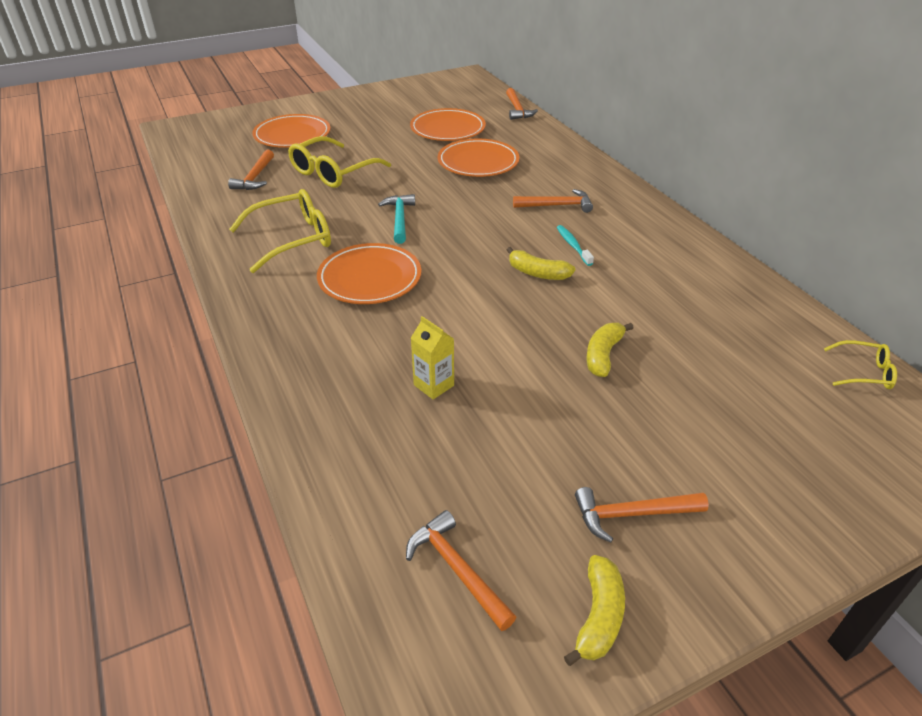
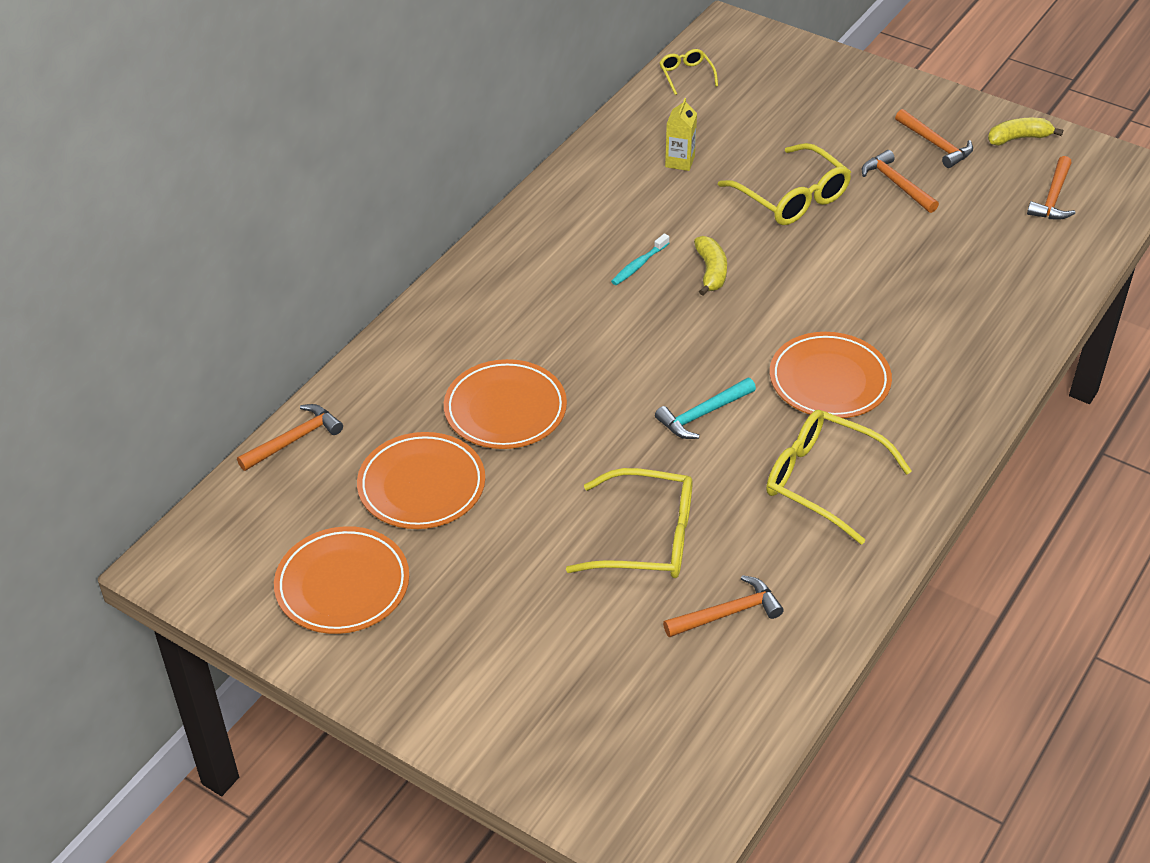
camera: 120 degrees left, 5 degrees up
(292, 135) = (575, 657): orange plate -> orange plate (342, 585)
(434, 385) = (922, 272): yellow carton -> yellow carton (680, 161)
(557, 205) = (563, 302): orange hammer -> orange hammer (896, 184)
(603, 355) = (792, 198): yellow banana -> yellow glasses

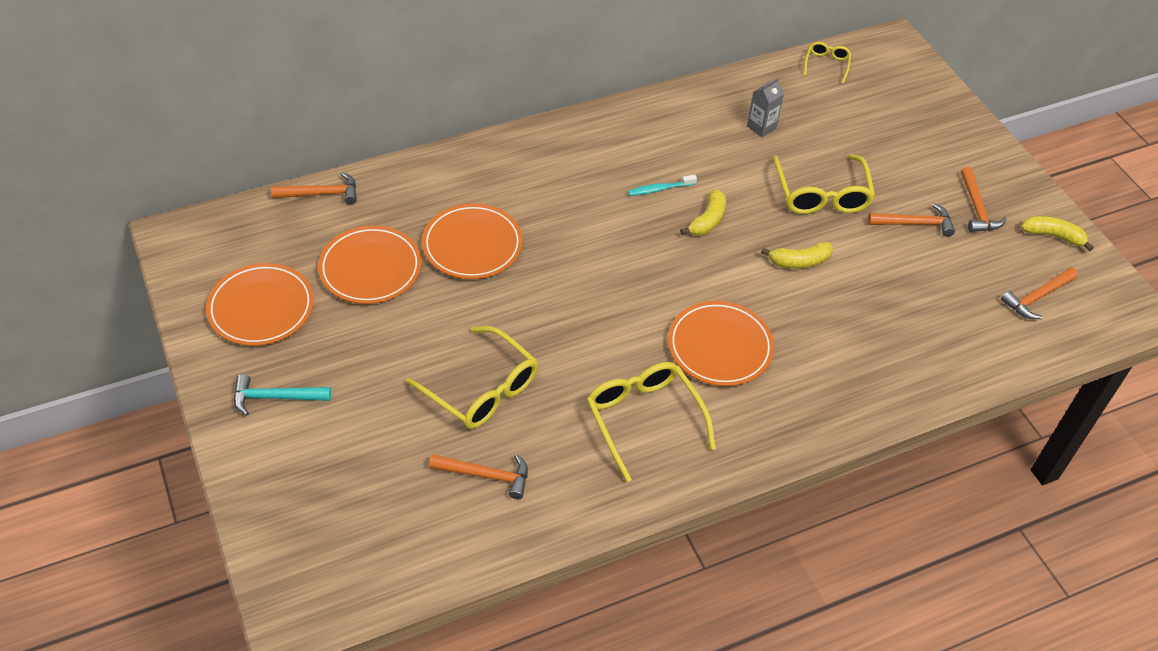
camera: 30 degrees right, 5 degrees up
(680, 161) = (761, 127): yellow carton -> grey carton
(702, 414) = (603, 322): turquoise hammer -> turquoise hammer (275, 397)
(828, 268) = (799, 261): none -> yellow banana
(896, 184) = (915, 224): orange hammer -> orange hammer turned 90 degrees clockwise

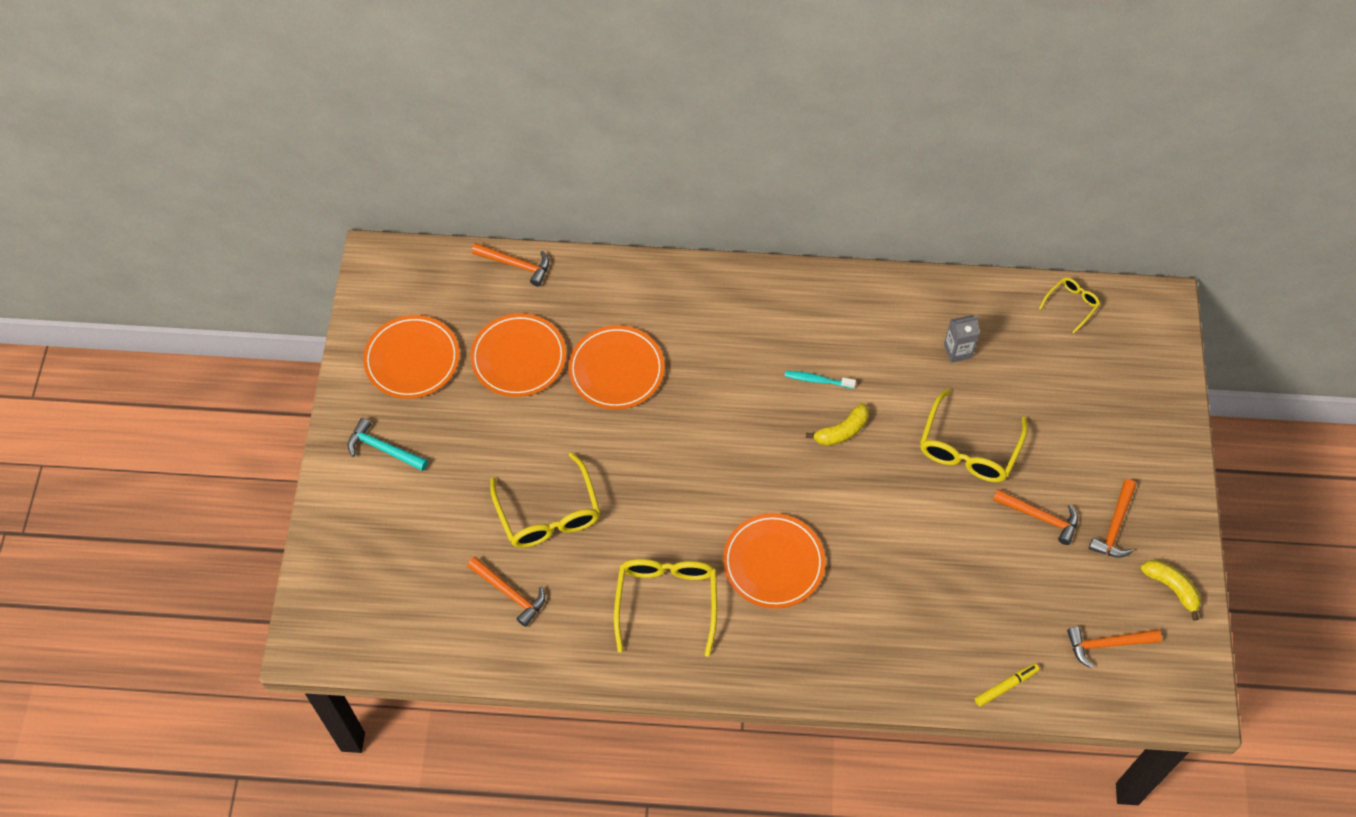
camera: 30 degrees right, 10 degrees up
(799, 261) = (900, 509): yellow banana -> none
(983, 364) = (1005, 686): none -> yellow marker

